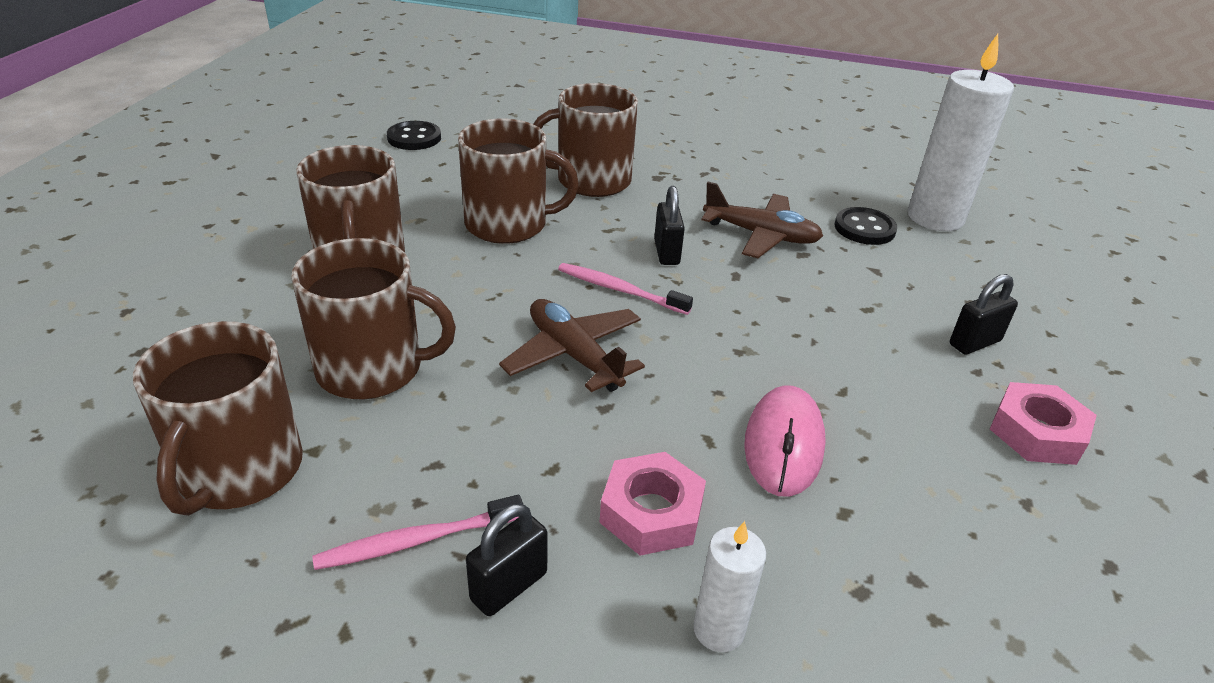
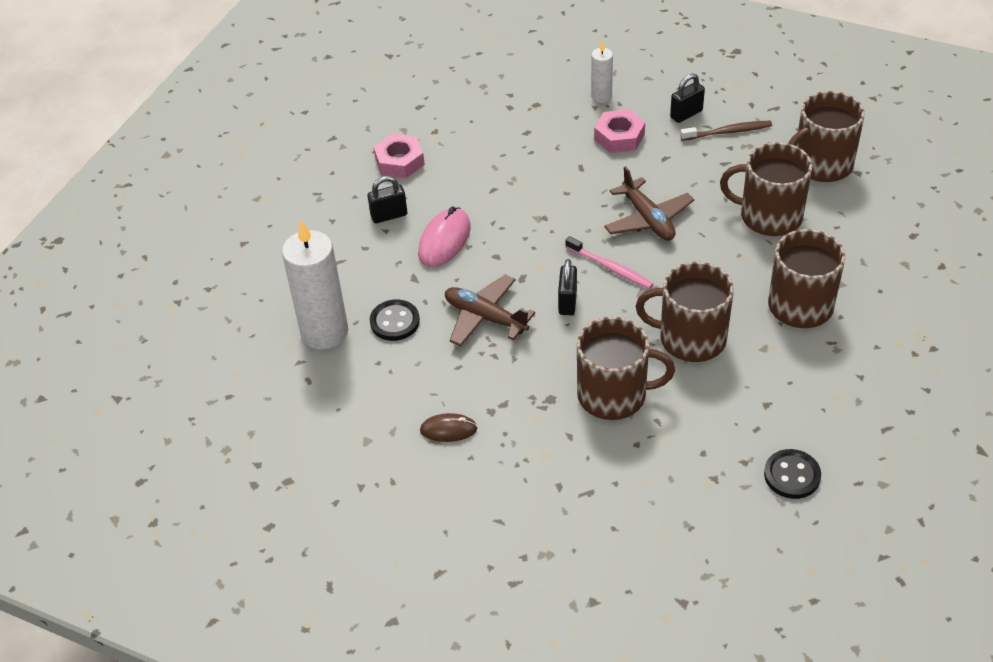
camera: 165 degrees left, 10 degrees up
(239, 471) = (821, 165): brown mug -> brown mug turned 135 degrees counterclockwise
(416, 541) = (728, 132): pink toothbrush -> brown toothbrush
(748, 156) = (448, 430): none -> brown mouse
(783, 444) = (542, 163): pink mouse -> pink mouse (444, 240)

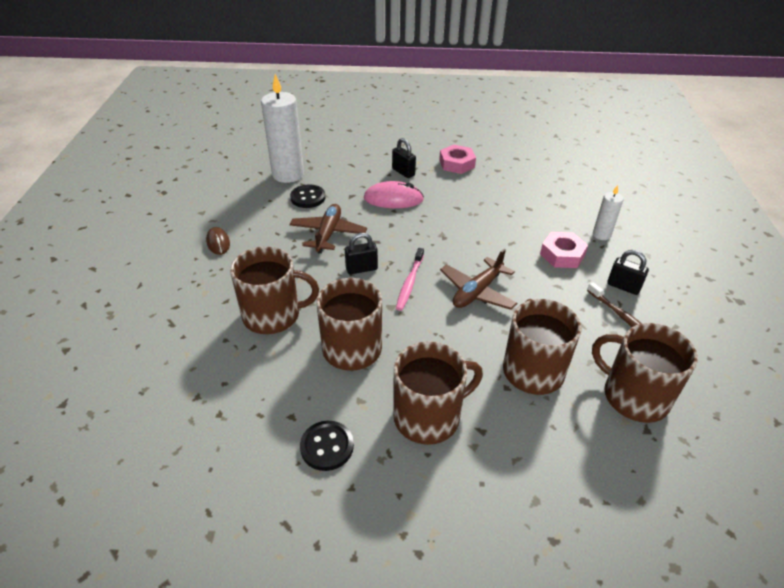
camera: 65 degrees right, 5 degrees down
(614, 395) = (273, 315): brown mug -> brown mug turned 75 degrees counterclockwise
(792, 475) = (208, 453): black button -> black button (327, 446)

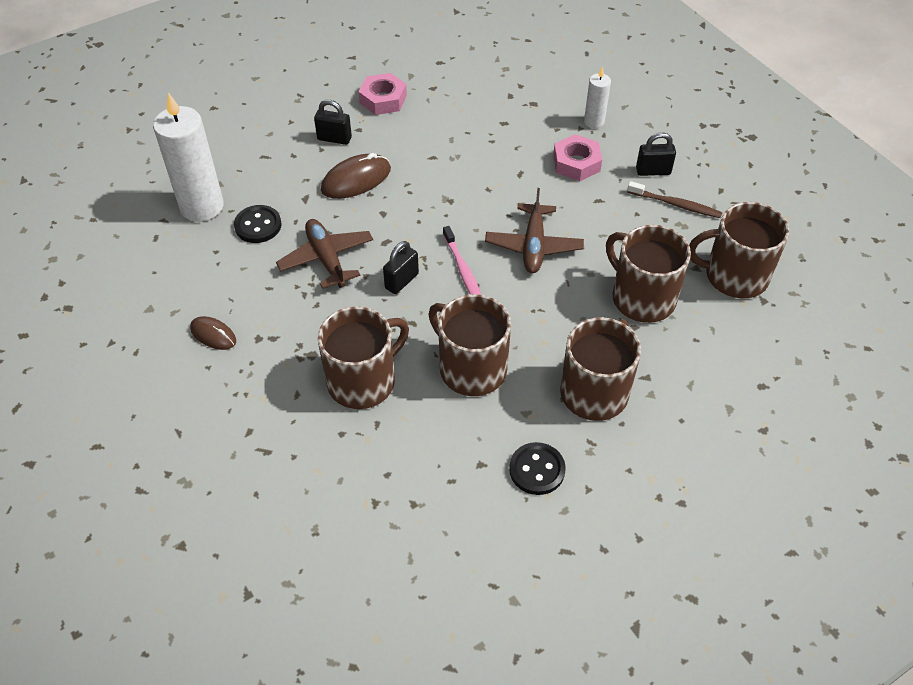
camera: 35 degrees left, 10 degrees up
(393, 199) = (356, 180): pink mouse -> brown mouse

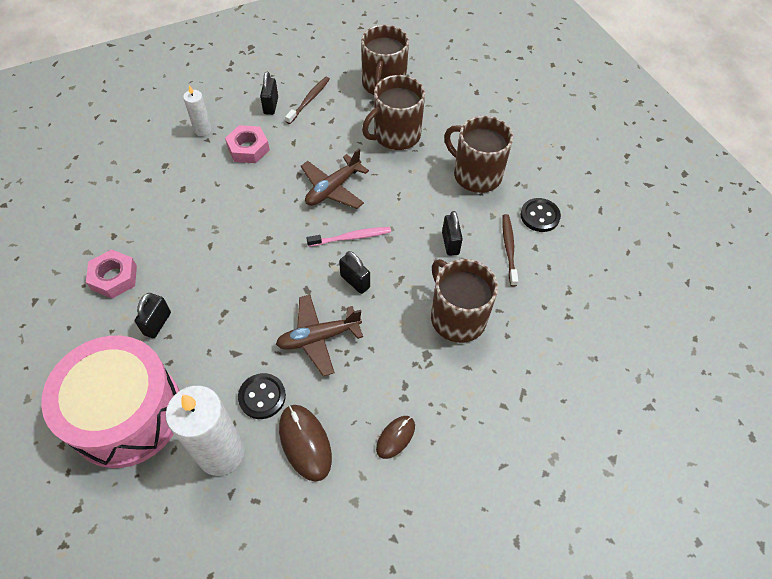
camera: 85 degrees left, 5 degrees up
(241, 138) = (126, 413): none -> pink drum
(356, 180) = (222, 308): brown mouse -> brown mouse (305, 443)
(471, 368) = (450, 243): brown mug -> black padlock
(474, 433) = (509, 248): none -> brown toothbrush
(533, 246) = (333, 188): brown plane -> brown plane turned 120 degrees clockwise

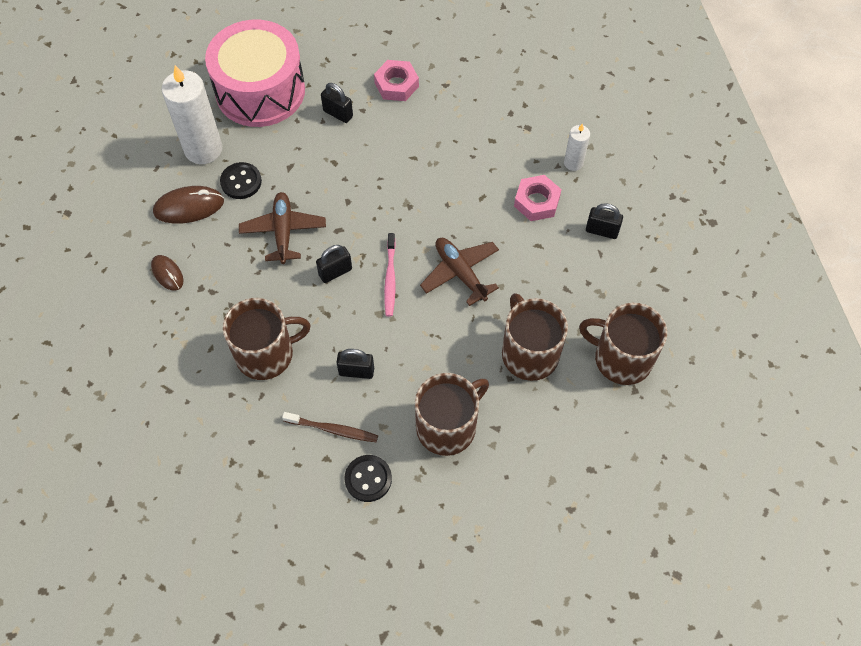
camera: 105 degrees right, 5 degrees up
(309, 100) = (605, 271): brown toothbrush -> none

